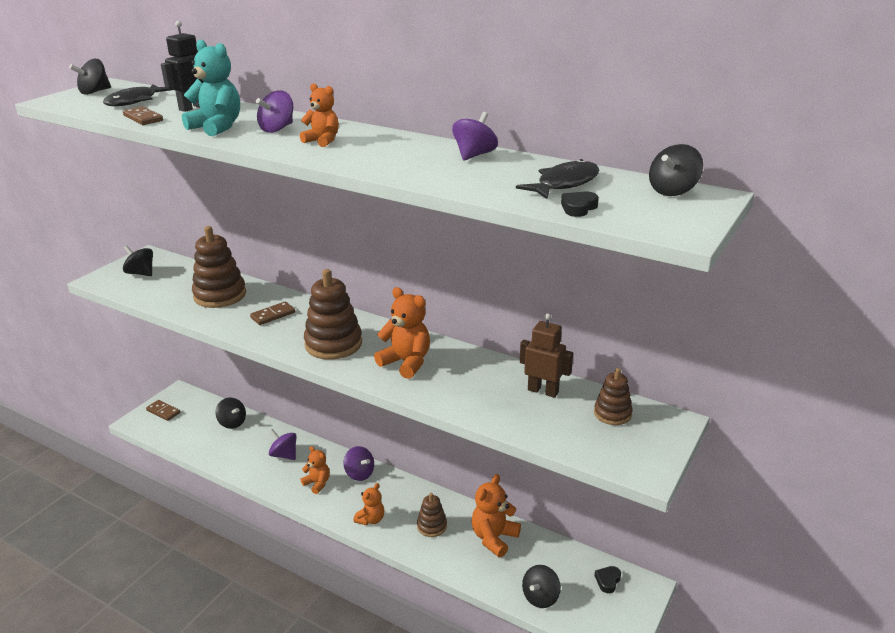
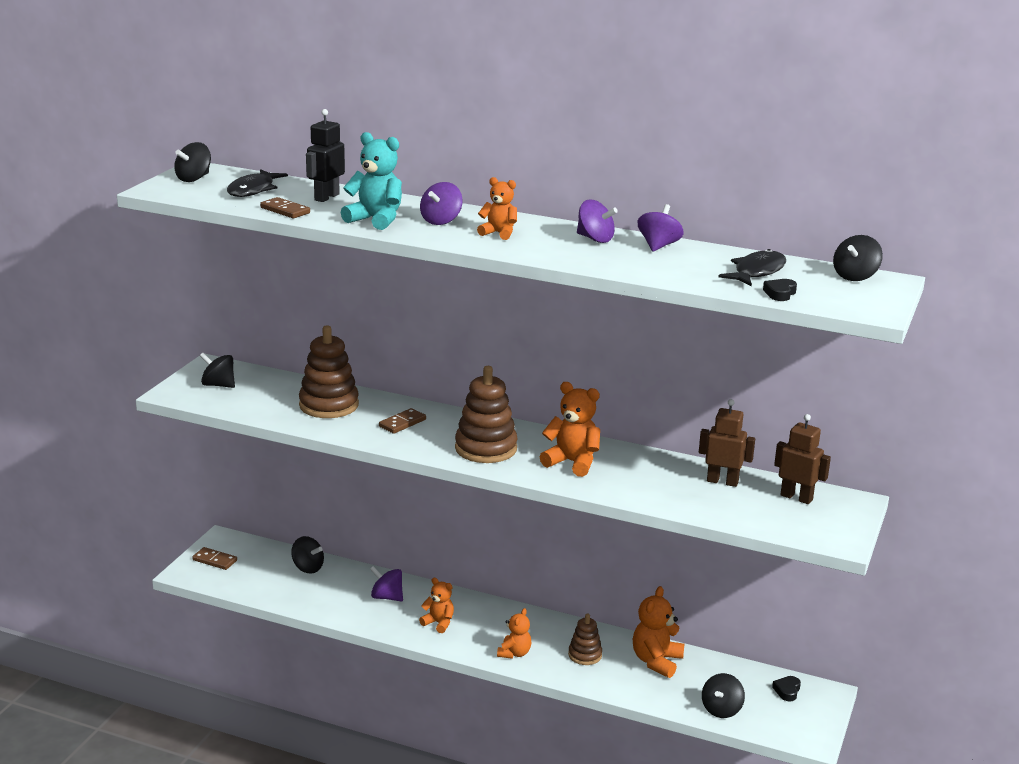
camera: 10 degrees left, 5 degrees down
(359, 474) = (484, 610): purple spinning top -> purple spinning top (595, 239)
(612, 413) = (796, 497): brown stacking toy -> brown robot

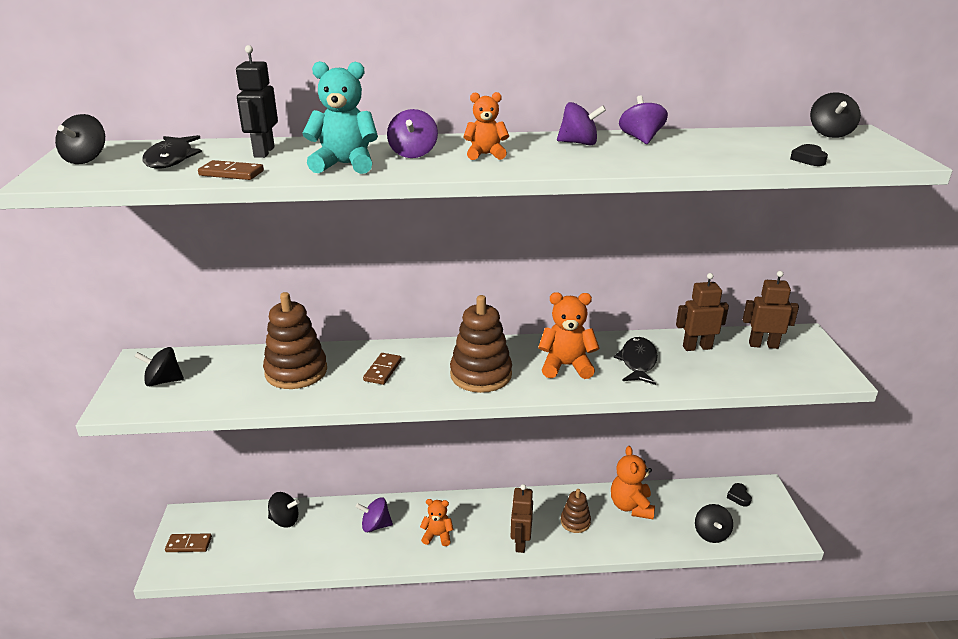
camera: 25 degrees left, 5 degrees up
(514, 653) = (520, 542): orange teddy bear -> brown robot
(757, 272) = (756, 145): black fish -> black fish (638, 362)

